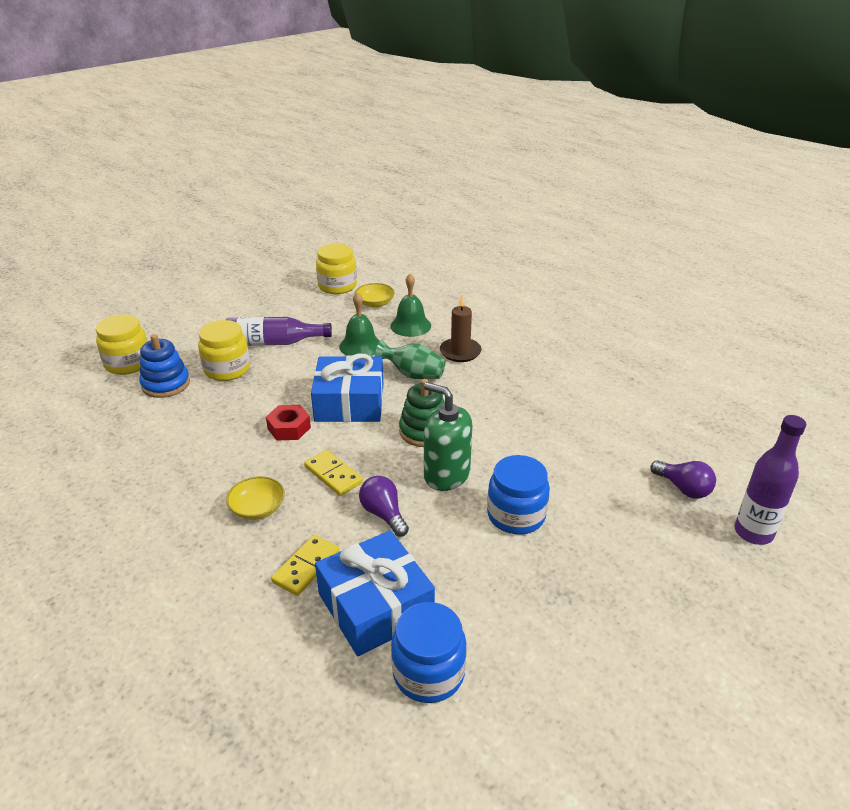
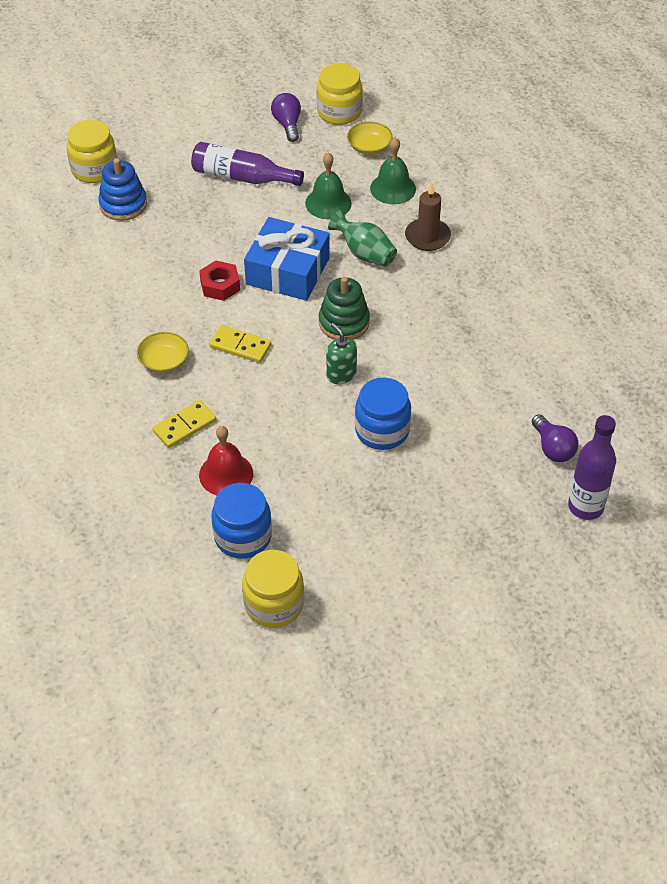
camera: 20 degrees right, 15 degrees up
(227, 369) = (185, 201): yellow jar -> yellow jar (274, 604)
(333, 475) = (240, 346): yellow domino -> yellow domino turned 45 degrees counterclockwise
(375, 606) = (226, 474): blue gift -> red bell
(383, 514) = (268, 397): purple light bulb -> purple light bulb (287, 124)
(446, 475) = (341, 374): green soap dispenser -> green soap dispenser, size x0.62

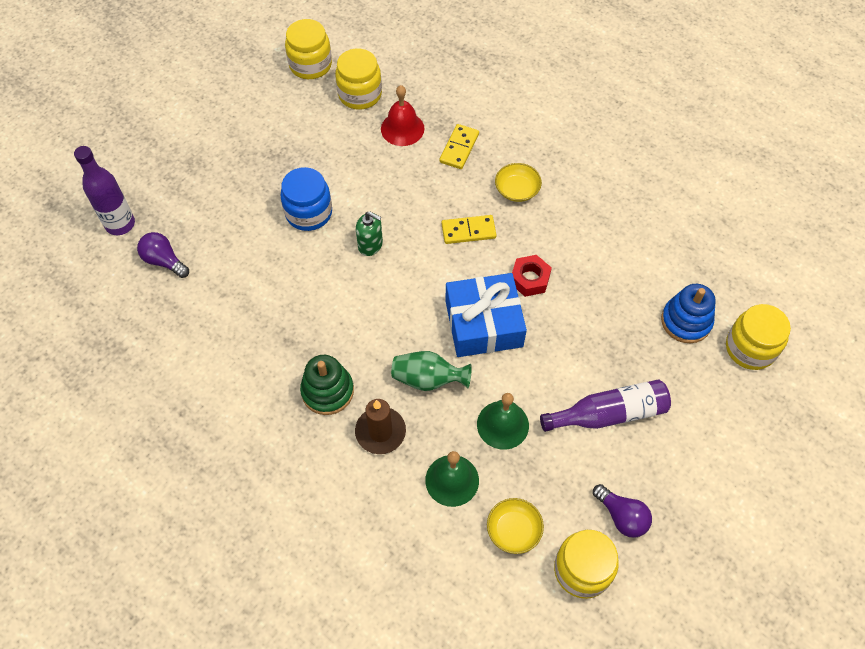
camera: 150 degrees right, 10 degrees up
(243, 536) = (360, 94): blue jar -> yellow jar
(344, 322) = (399, 294): green stacking toy -> green stacking toy (327, 391)

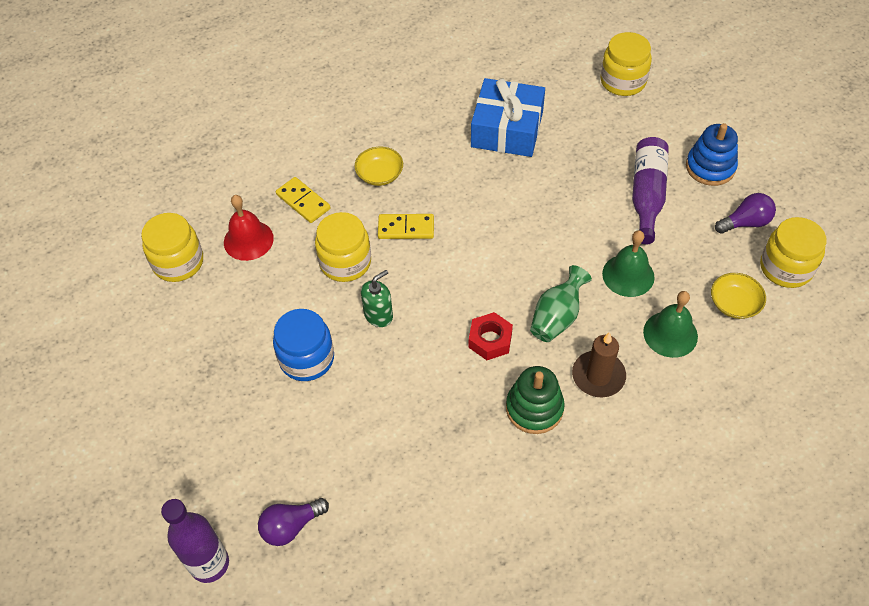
camera: 65 degrees left, 5 degrees down
(310, 65) = (104, 295): yellow jar -> yellow jar (345, 262)
(468, 231) = (406, 228): yellow domino -> yellow domino turned 75 degrees clockwise
(483, 323) = (516, 252): blue gift -> blue gift (507, 129)
(530, 279) = (484, 200): red nut -> red nut (490, 340)
(686, 321) = (579, 110): blue stacking toy -> blue stacking toy (710, 167)

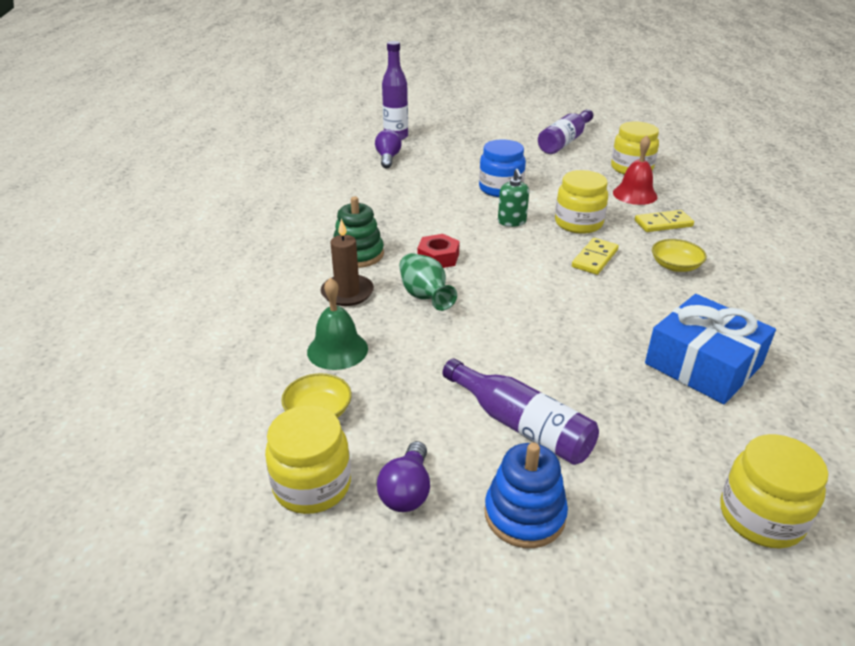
camera: 120 degrees right, 20 degrees down
(124, 353) = (564, 141): none -> purple bottle
(628, 275) = (427, 356): green bell -> none

